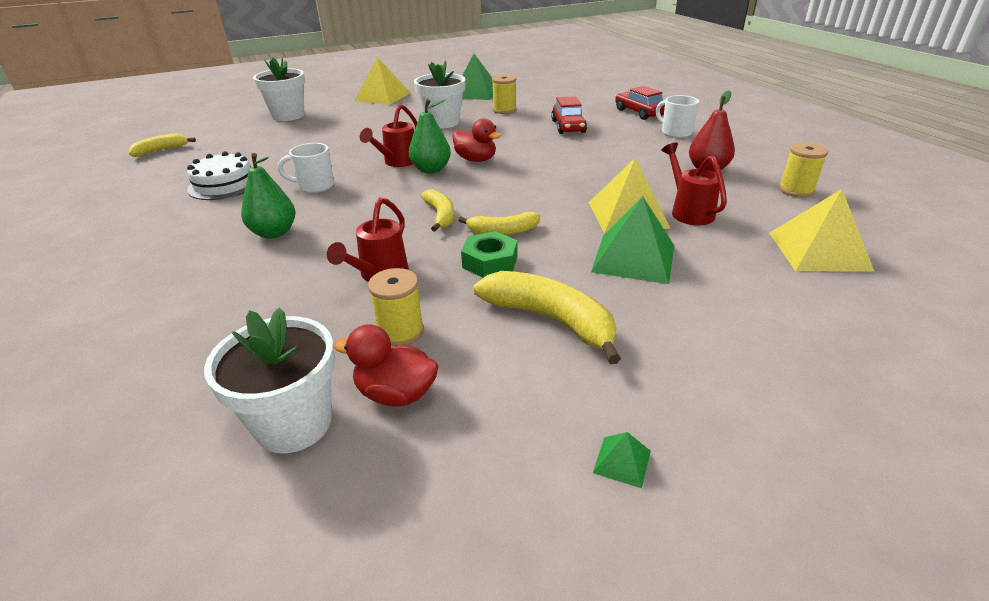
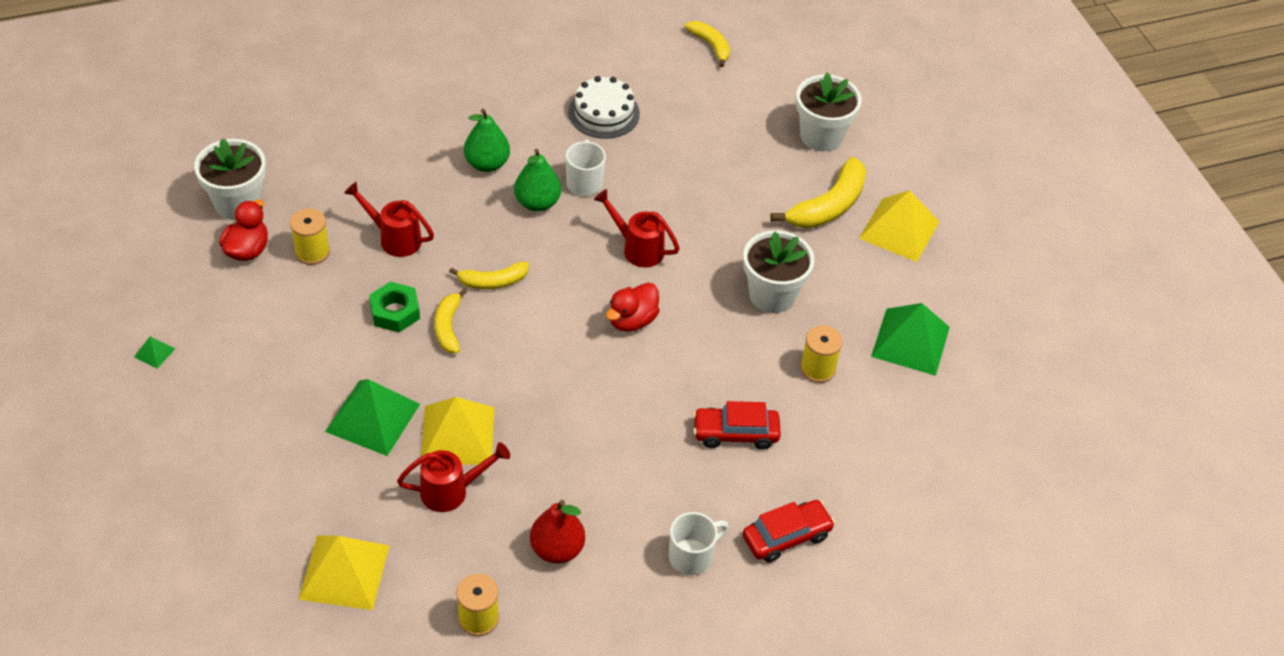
camera: 90 degrees right, 15 degrees up
(431, 169) = (610, 278): green pear -> green pear (537, 203)
(550, 320) = (299, 341): yellow banana -> yellow banana (828, 206)

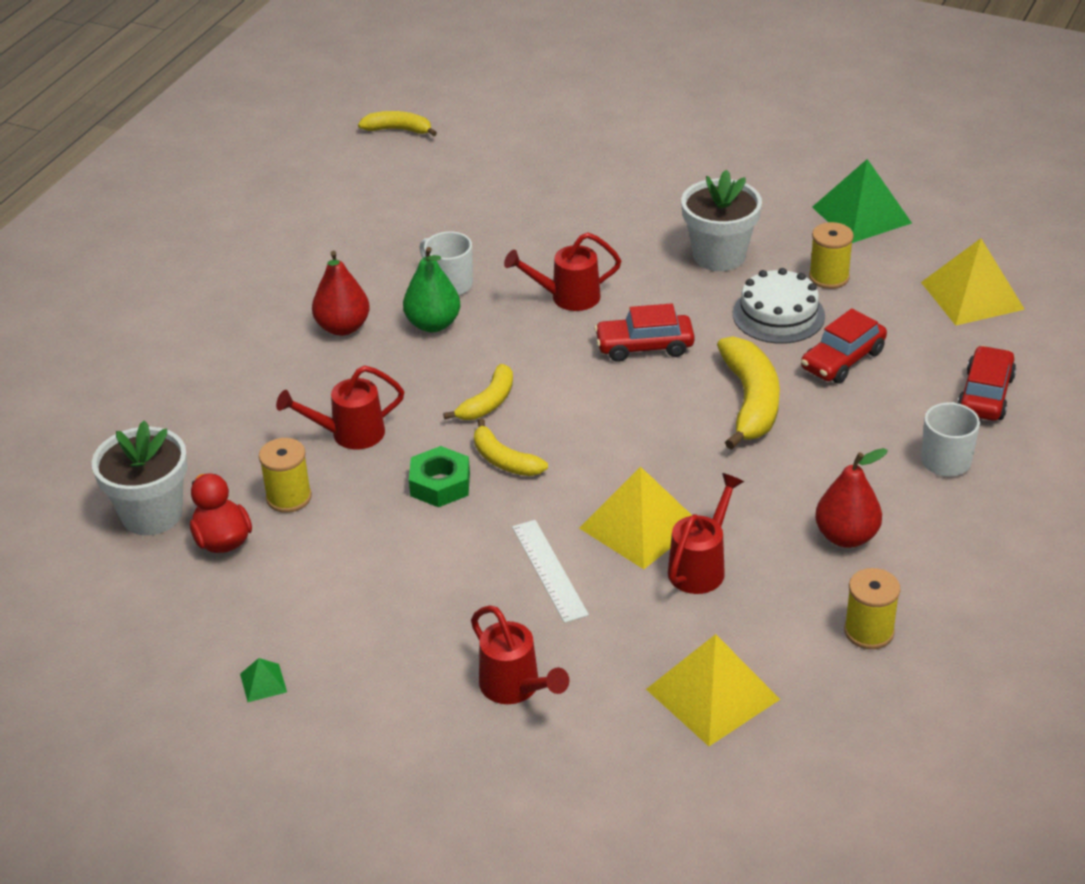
camera: 40 degrees left, 10 degrees down
(258, 471) = (515, 688): none -> red watering can
(373, 417) = (549, 570): green pyramid -> white ruler
(487, 164) = (343, 327): green pear -> red pear
(604, 113) = (385, 228): white cake -> white cake (778, 315)
(632, 320) = (644, 347): red duck -> red car
(821, 136) = (584, 133): white flower pot -> none
(828, 206) = (664, 173): yellow banana -> yellow banana (750, 402)
(899, 230) = (738, 153): yellow pyramid -> yellow pyramid (972, 295)

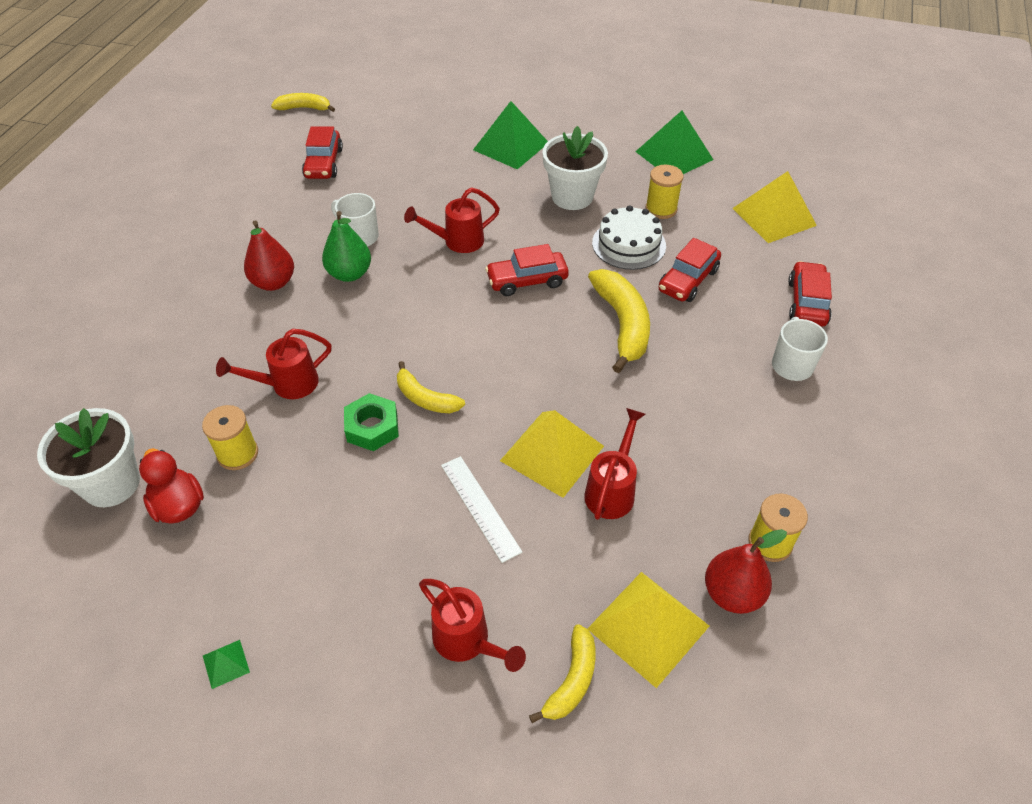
camera: 10 degrees left, 10 degrees up
(416, 197) = (324, 163): none -> red car
(488, 402) = (404, 343): yellow banana -> yellow banana (572, 680)
(653, 191) = (511, 146): none -> green pyramid
(846, 536) = (728, 447): red pear -> red pear (732, 594)

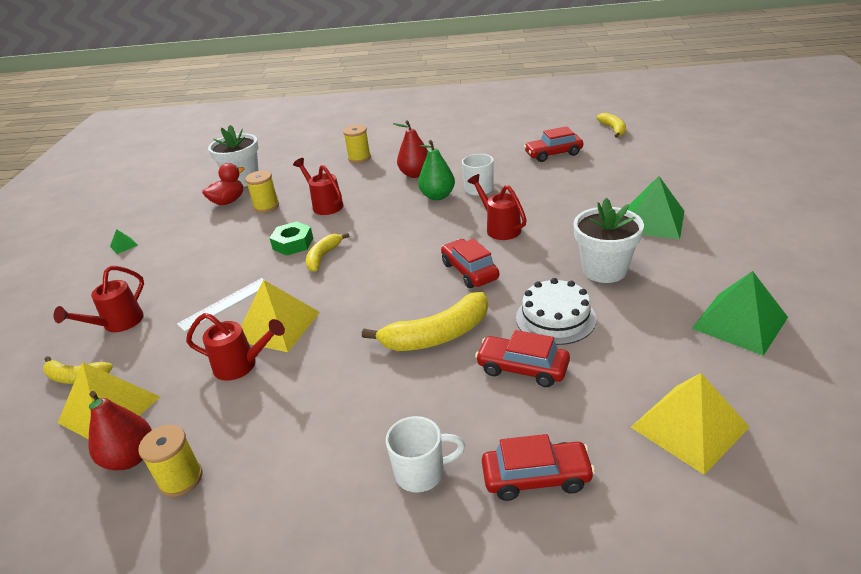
camera: 80 degrees right, 15 degrees down
(661, 209) = (630, 330): yellow spool -> yellow spool (359, 158)

